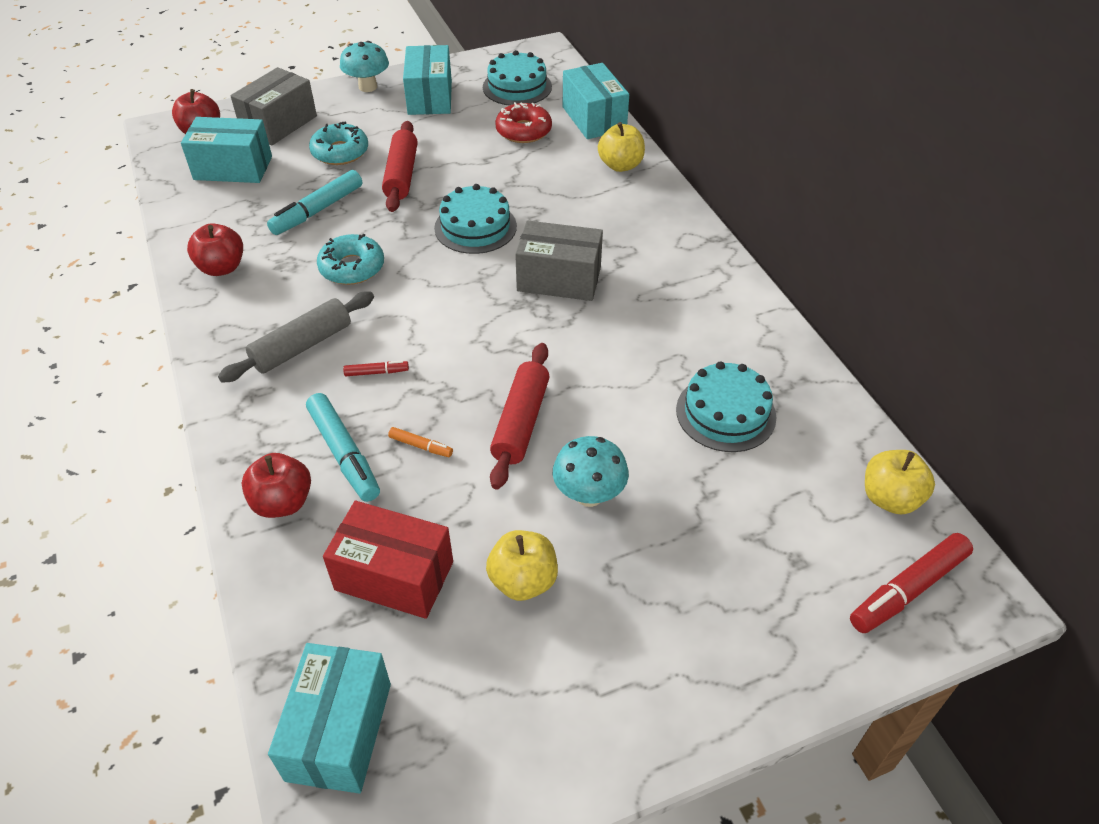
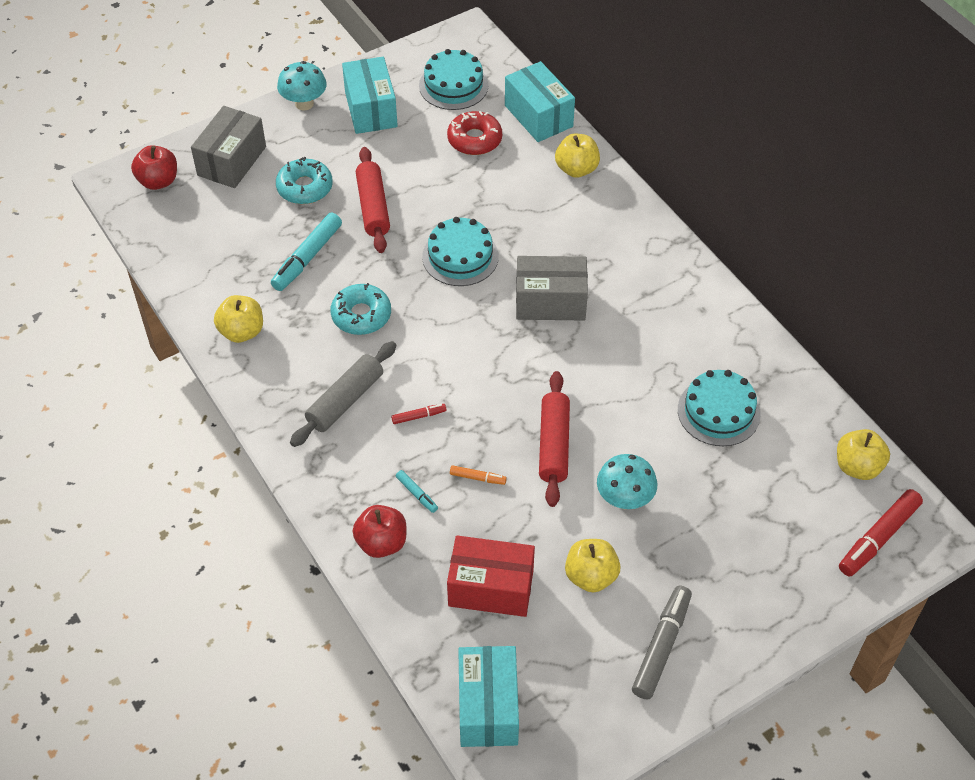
camera: 10 degrees left, 5 degrees up
(222, 267) = (242, 332): red apple -> yellow apple
(233, 168) = (207, 220): turquoise box -> none
(344, 454) = (416, 494): turquoise marker -> turquoise marker, size x0.49
(592, 687) = (661, 646): none -> grey marker

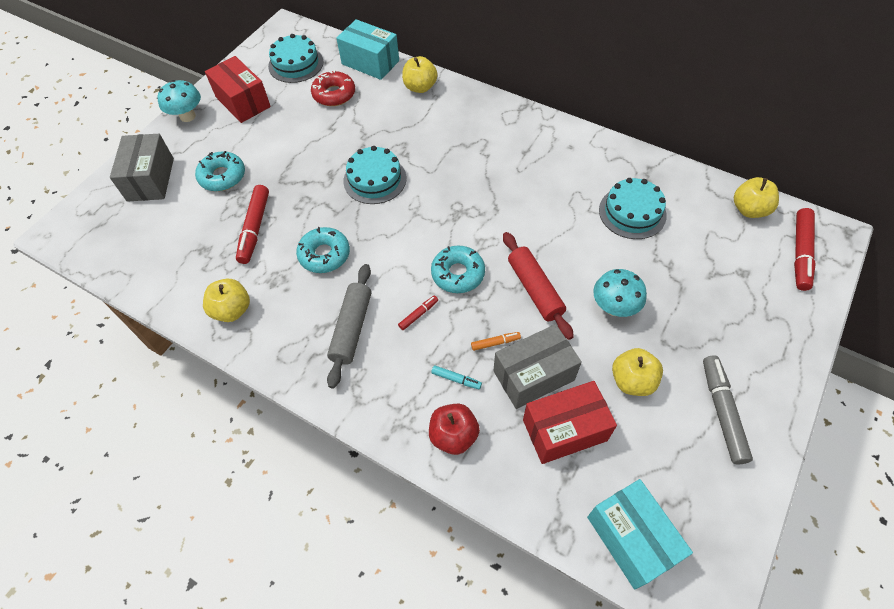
camera: 25 degrees left, 5 degrees up
(158, 181) = (95, 218): red apple -> none
(307, 258) = (254, 228): turquoise marker -> red marker
(370, 109) = (243, 102): turquoise box -> red box
(373, 207) = (285, 170): red rolling pin -> none
(484, 393) = (458, 274): none -> turquoise donut
(550, 302) = (462, 185): grey box -> grey box (533, 375)

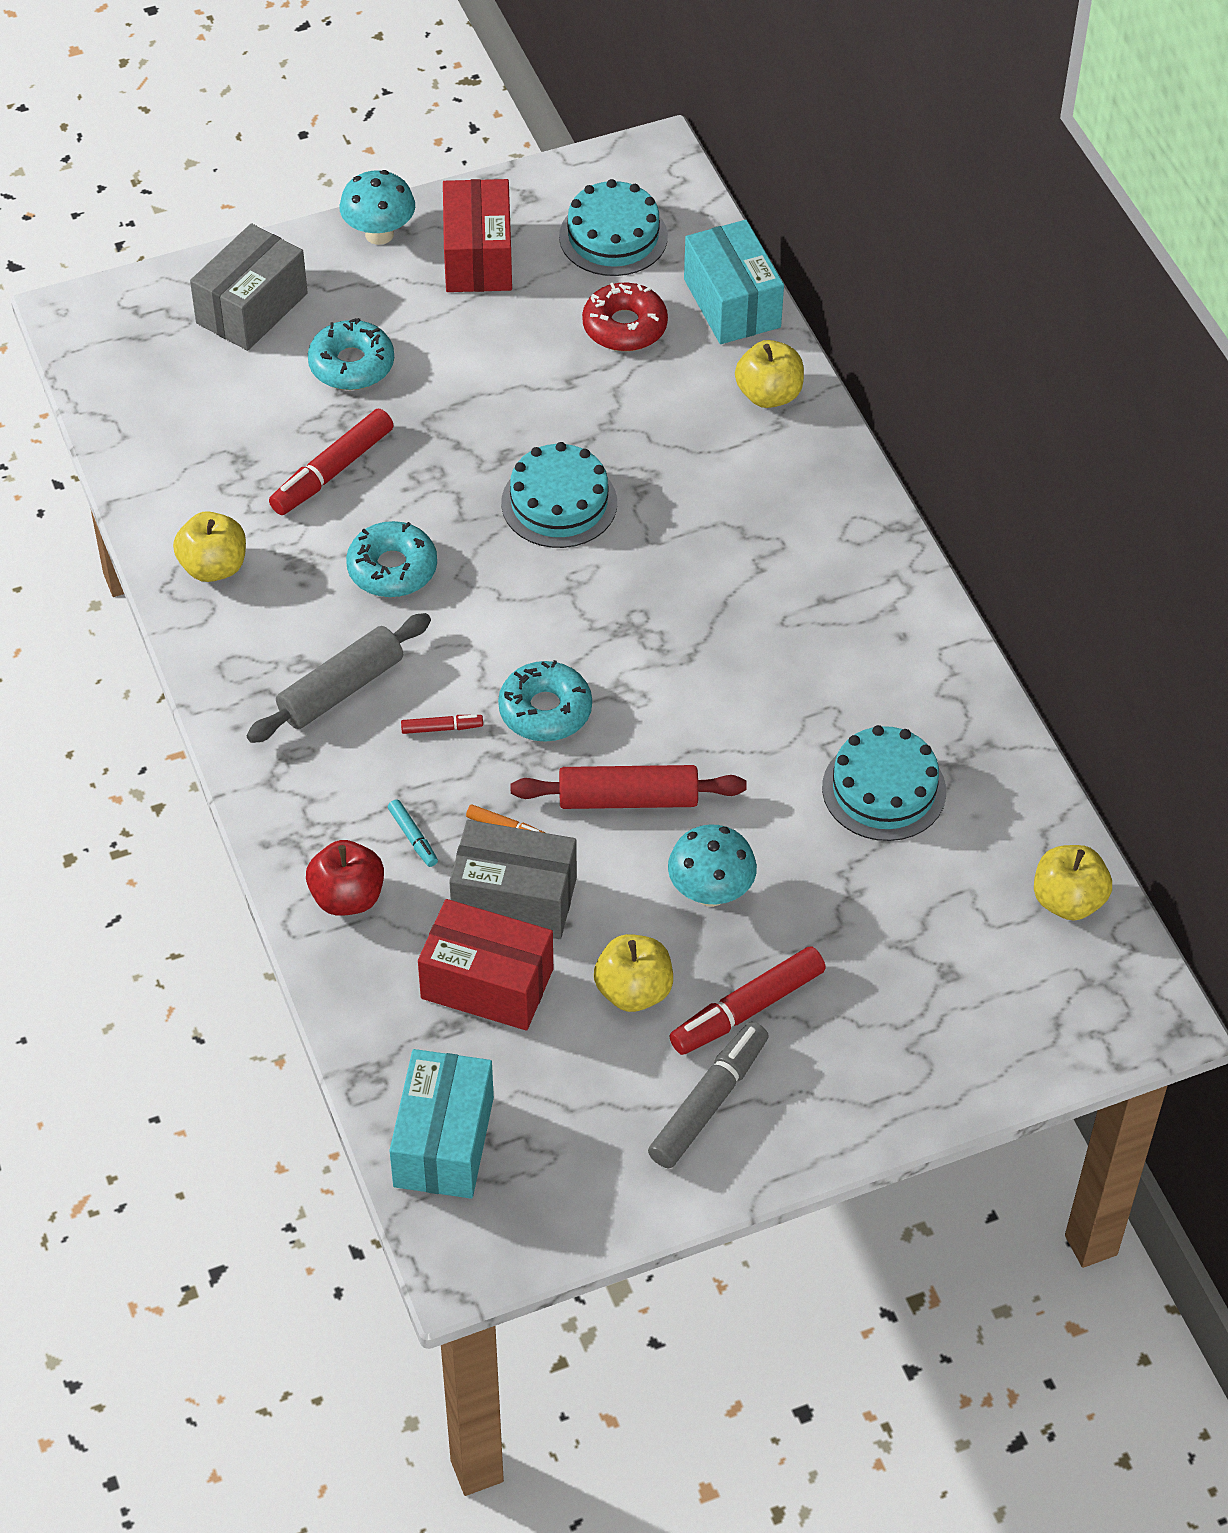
camera: 35 degrees right, 5 degrees down
(535, 289) = (628, 799): red rolling pin -> red rolling pin turned 75 degrees clockwise
(800, 253) = (1067, 1005): red marker -> red marker (747, 1009)

